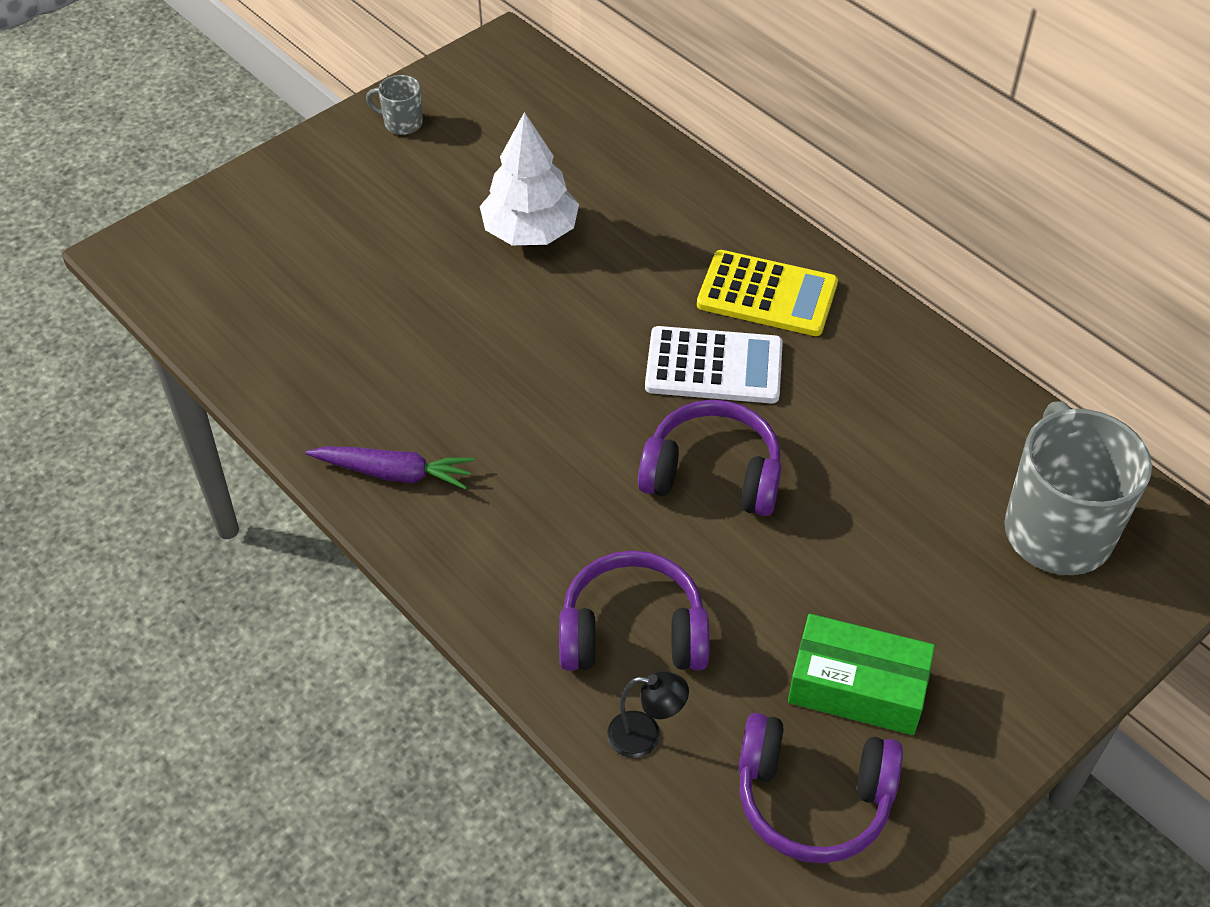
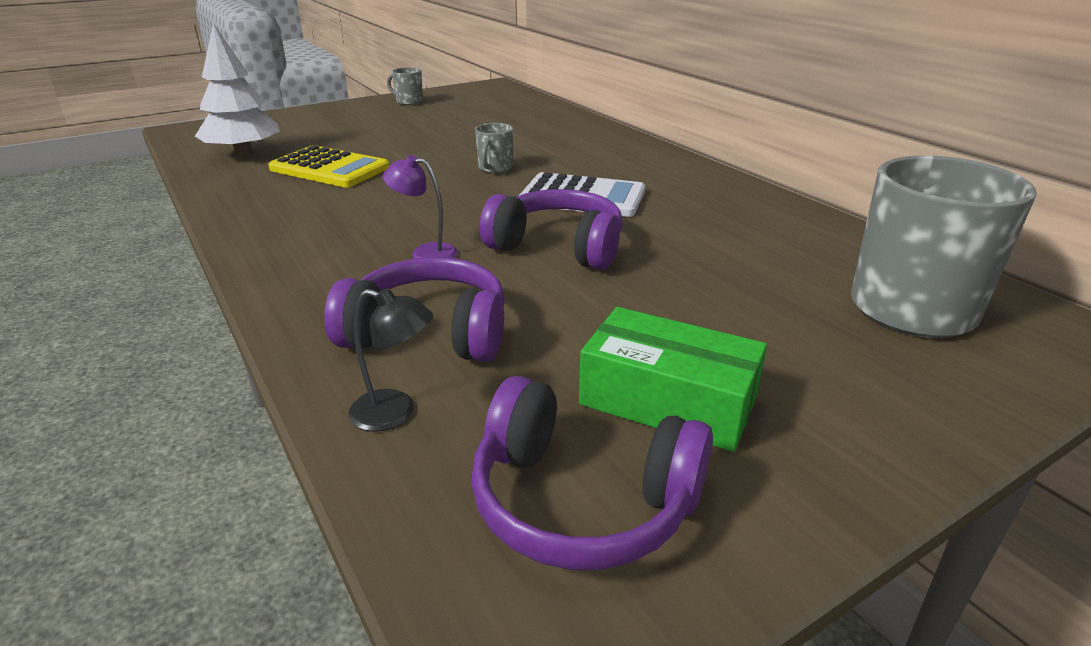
camera: 10 degrees right, 20 degrees down
(394, 473) = (277, 225): purple carrot -> none
(530, 231) = (468, 138): white tree -> white tree (243, 153)
(579, 504) = (425, 252): none -> purple lamp
(591, 310) = (495, 168): none -> grey mug
(767, 294) = (639, 171): yellow calculator -> yellow calculator (329, 168)

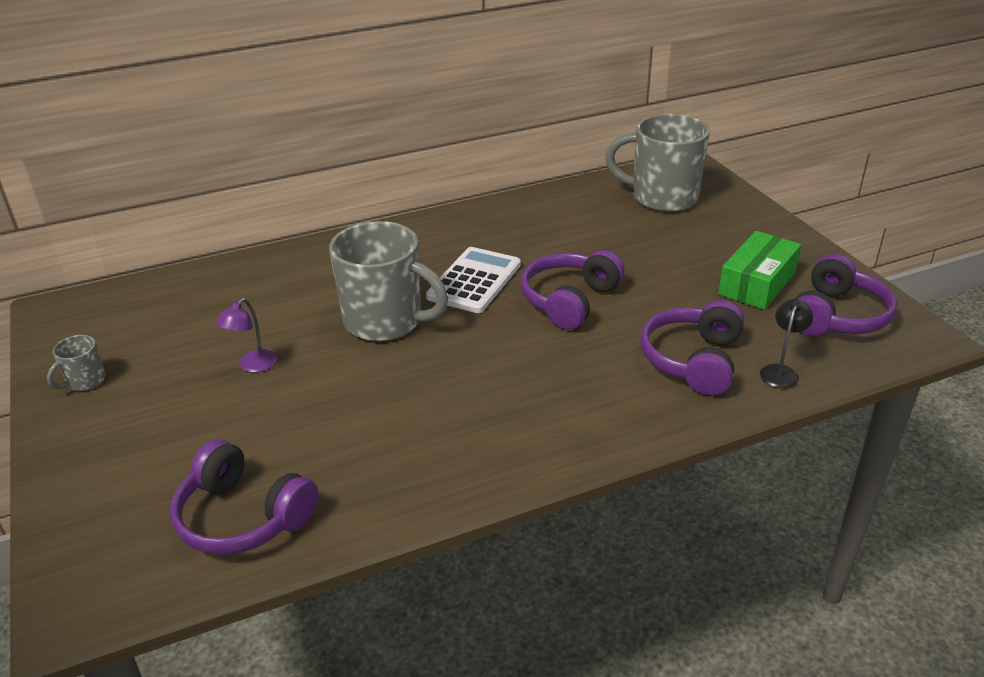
camera: 80 degrees left, 5 degrees up
(243, 153) = (243, 517): white tree -> purple headphones
(329, 168) = (339, 433): yellow calculator -> none
(425, 252) = (570, 362): purple lamp -> purple lamp (253, 366)
(495, 168) = (385, 321): grey mug -> grey mug, size x2.28

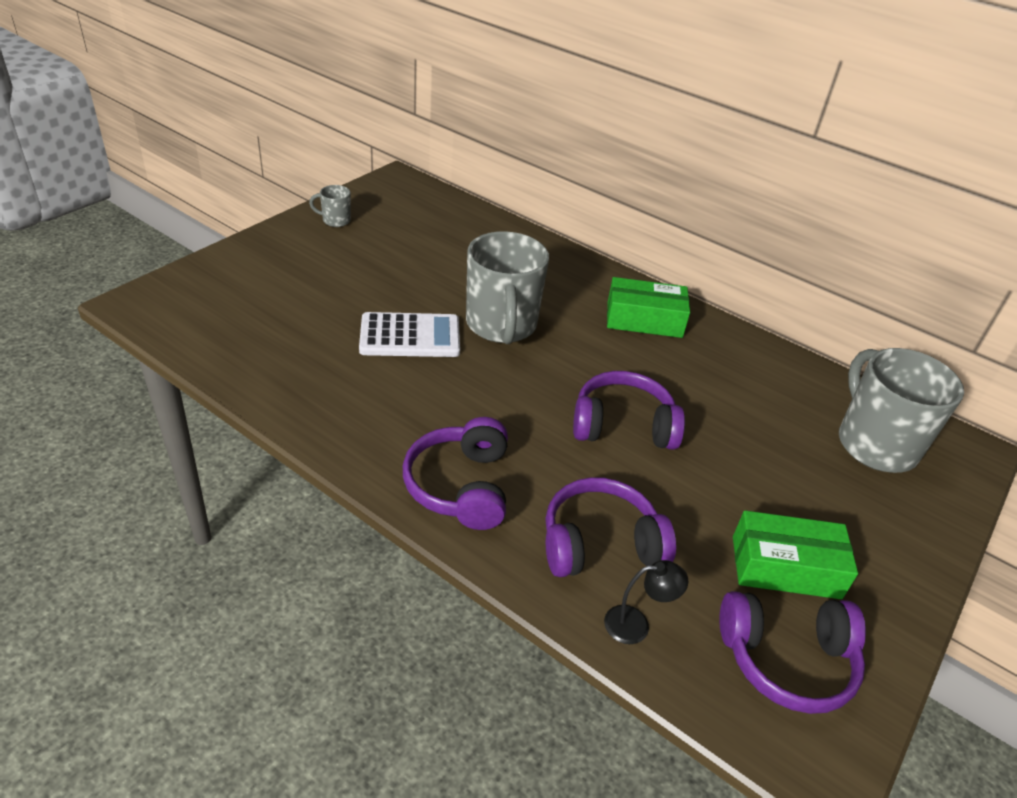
camera: 55 degrees right, 5 degrees up
(243, 517) = (243, 338): purple headphones -> purple headphones (460, 486)
(253, 366) = (399, 281): purple lamp -> none
(446, 241) = (644, 320): none -> green box
(474, 281) = (599, 356): white calculator -> white calculator (410, 336)

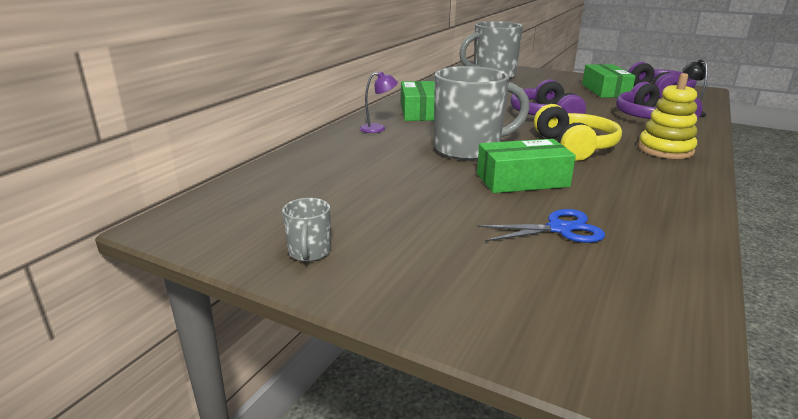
camera: 95 degrees left, 15 degrees down
(310, 326) = (560, 229): none -> blue scissors
(410, 336) = (522, 180): white calculator -> green box
(460, 486) = (665, 150): purple headphones -> yellow stacking toy
(493, 407) = (574, 146): none -> yellow headphones
(581, 281) = (378, 128): none -> purple lamp

